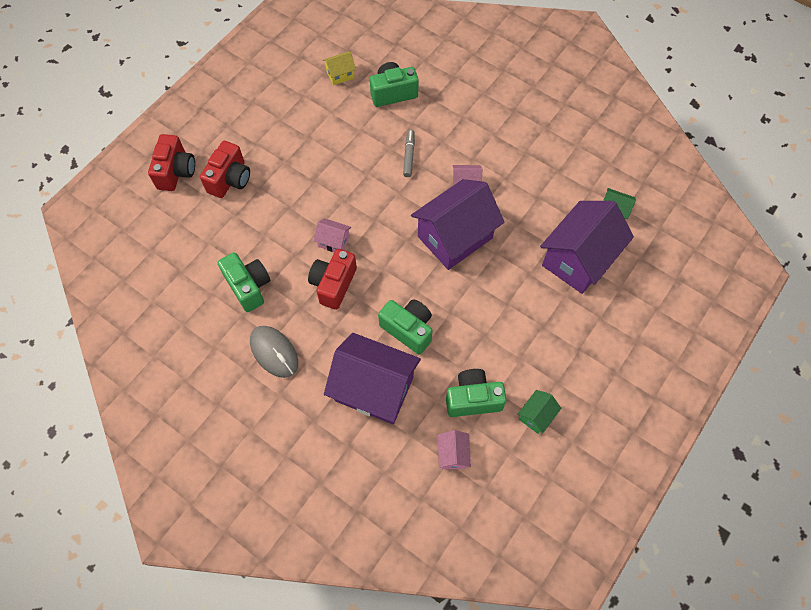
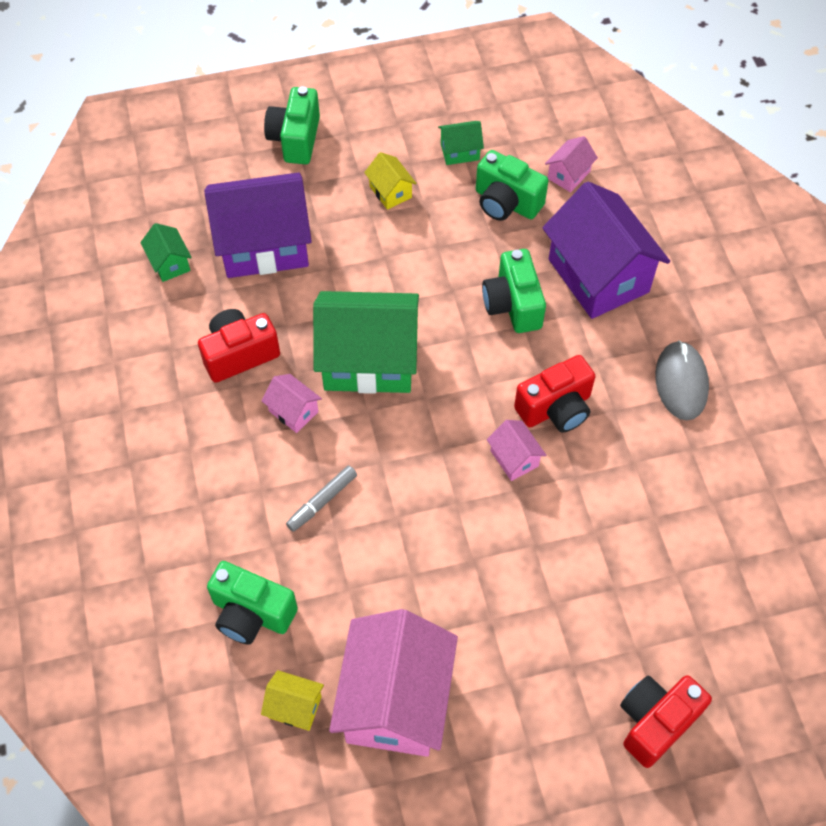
camera: 140 degrees left, 5 degrees down
(230, 179) = (585, 648): red camera -> red camera (239, 354)
(248, 286) = (660, 478): green camera -> green camera (295, 139)
(300, 104) = (395, 700): none -> pink house
(455, 237) = (368, 361): purple house -> green house
(547, 350) = (390, 192): none -> yellow house

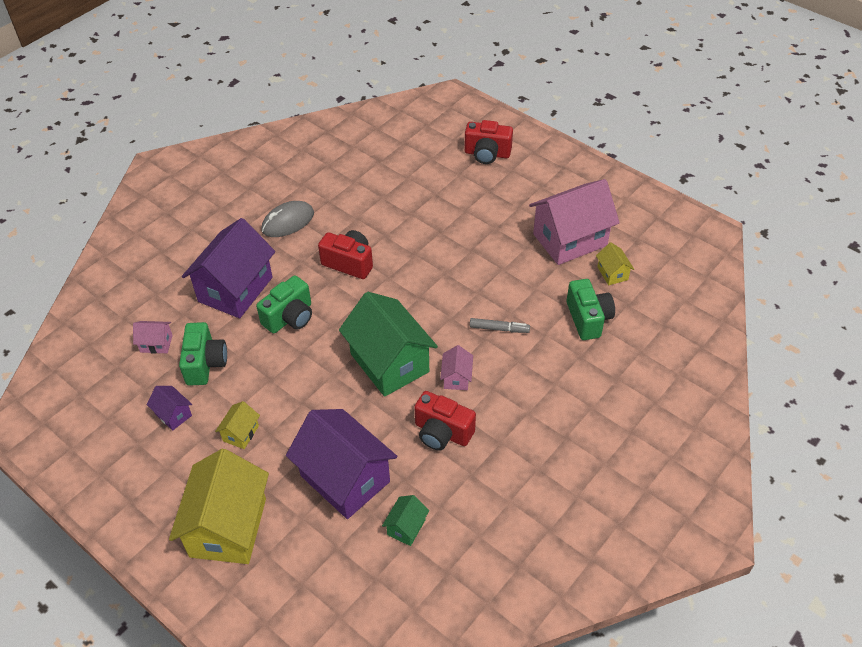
camera: 125 degrees left, 10 degrees down
(295, 139) = (228, 527): green camera -> yellow house
(460, 152) = (173, 414): green house -> purple house
(514, 458) = (397, 264): pink house -> none

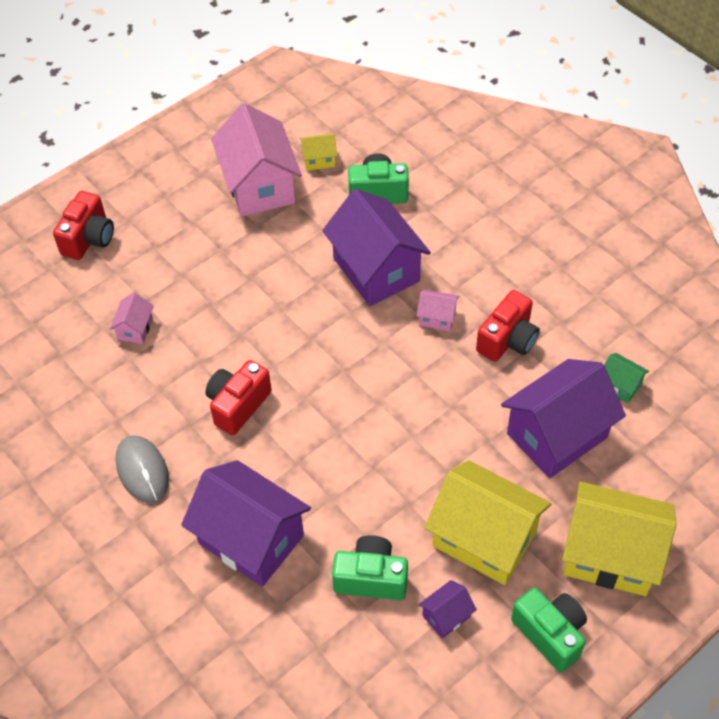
camera: 80 degrees left, 5 degrees up
(156, 343) = (326, 639): pink house -> pink house (135, 329)
(240, 433) = (484, 539): yellow house -> yellow house, size x2.27
(290, 317) = (314, 477): green camera -> green camera (550, 634)
(389, 363) = (405, 378): green house -> none
(499, 329) = (376, 270): grey marker -> purple house

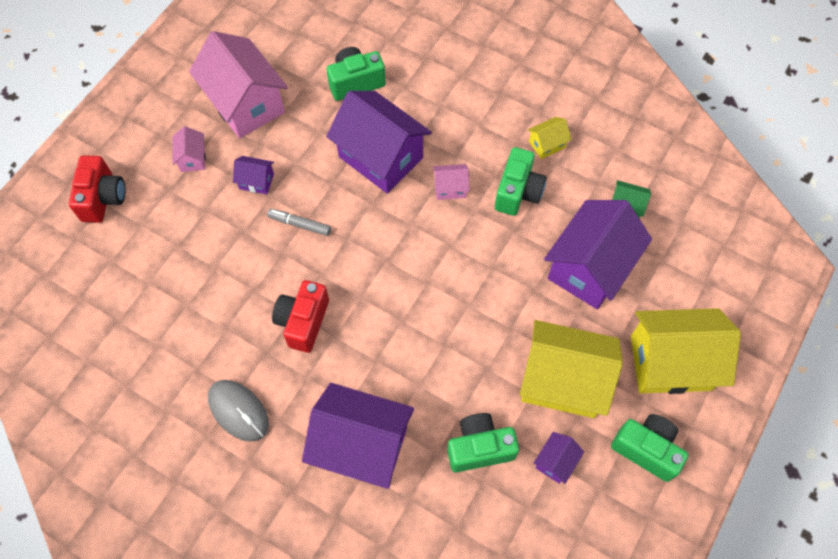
camera: 20 degrees left, 10 degrees up
(135, 329) = (180, 275): pink house -> pink house (192, 158)
(242, 261) = (256, 181): none -> purple house
(270, 312) = (299, 224): none -> grey marker
(319, 160) = (291, 65): yellow house -> yellow house (547, 144)
(507, 340) = (518, 192): red camera -> green camera

